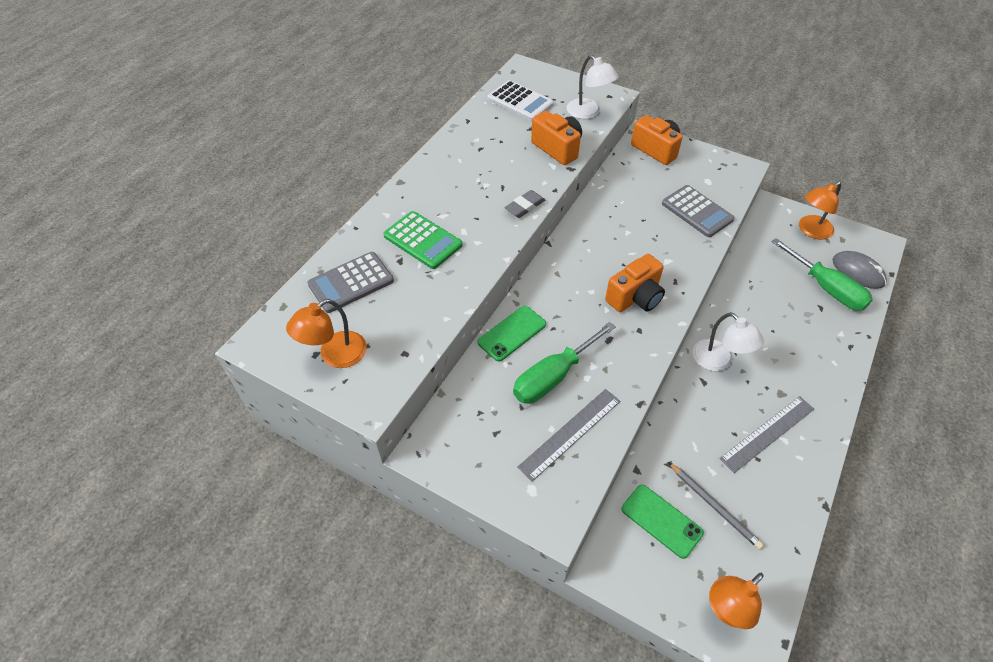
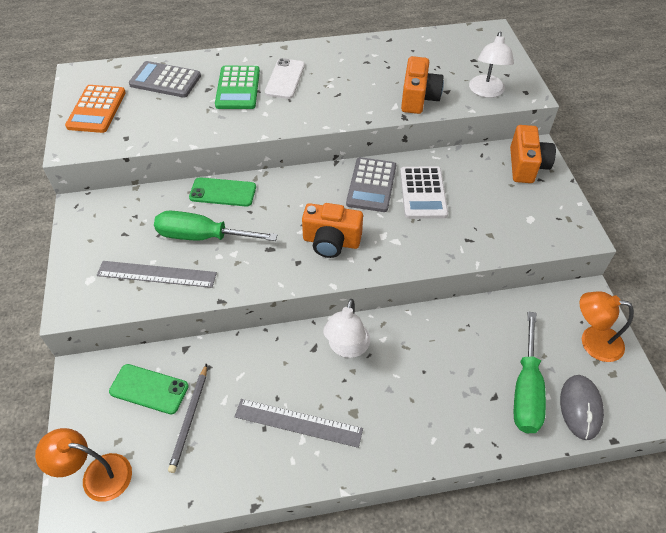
camera: 50 degrees right, 0 degrees up
(335, 355) = (96, 109): orange lamp -> orange calculator
(445, 205) = (285, 79): none -> white phone
(520, 101) = (448, 51): white calculator -> white calculator (423, 193)
(525, 206) = (330, 116): grey eraser -> none
(661, 521) = (149, 389): green phone -> green phone turned 75 degrees counterclockwise
(697, 211) = (480, 230): grey calculator -> grey calculator (371, 185)

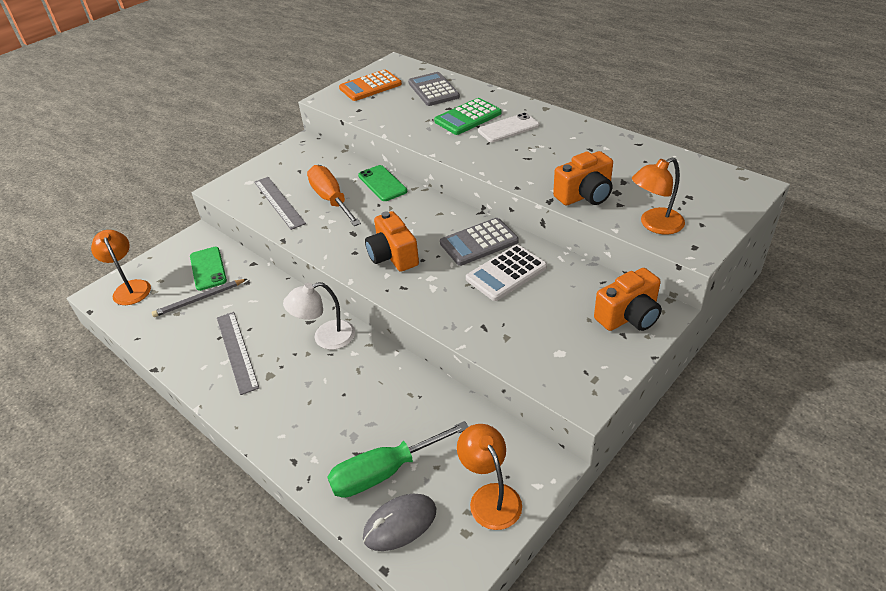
camera: 55 degrees right, 10 degrees down
(202, 236) = (331, 199): green screwdriver -> orange screwdriver
(486, 92) = (654, 225): white lamp -> orange lamp

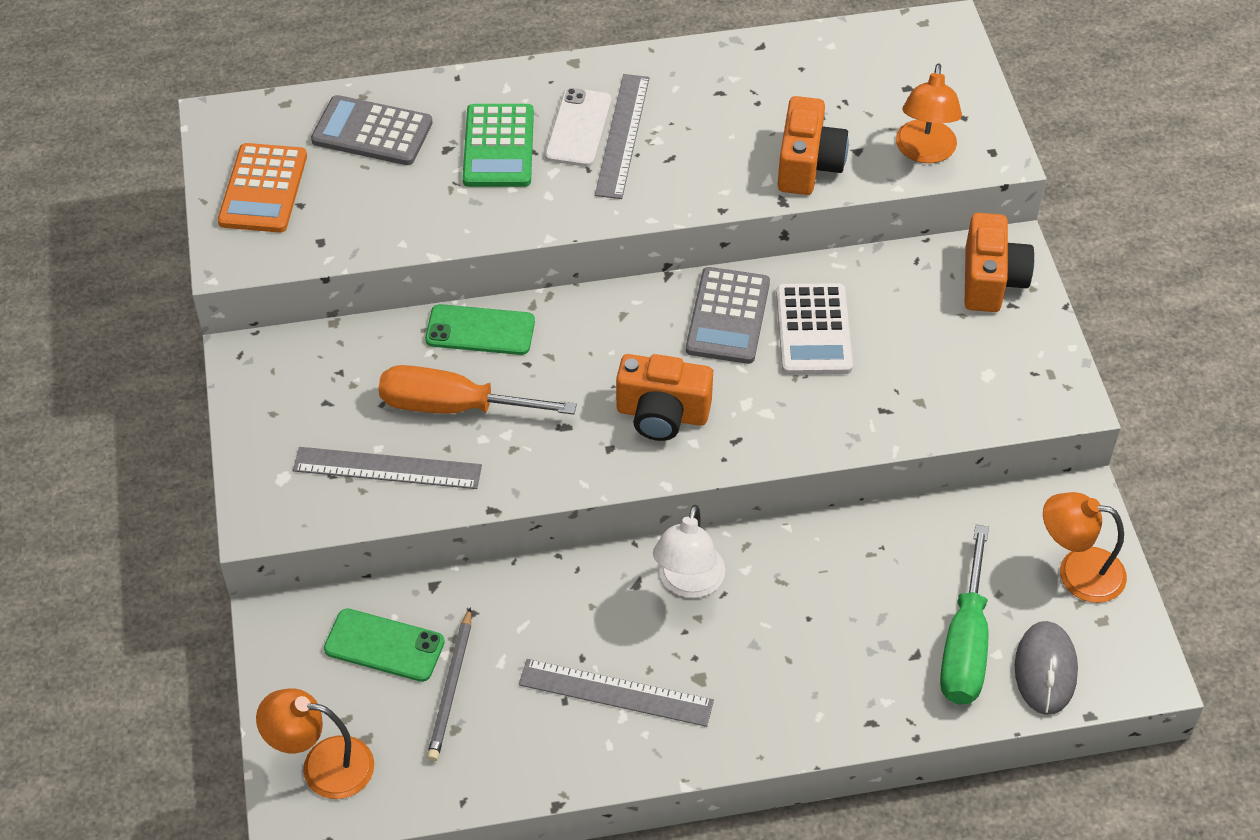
camera: 55 degrees left, 10 degrees up
(521, 140) = (622, 135): none -> grey ruler

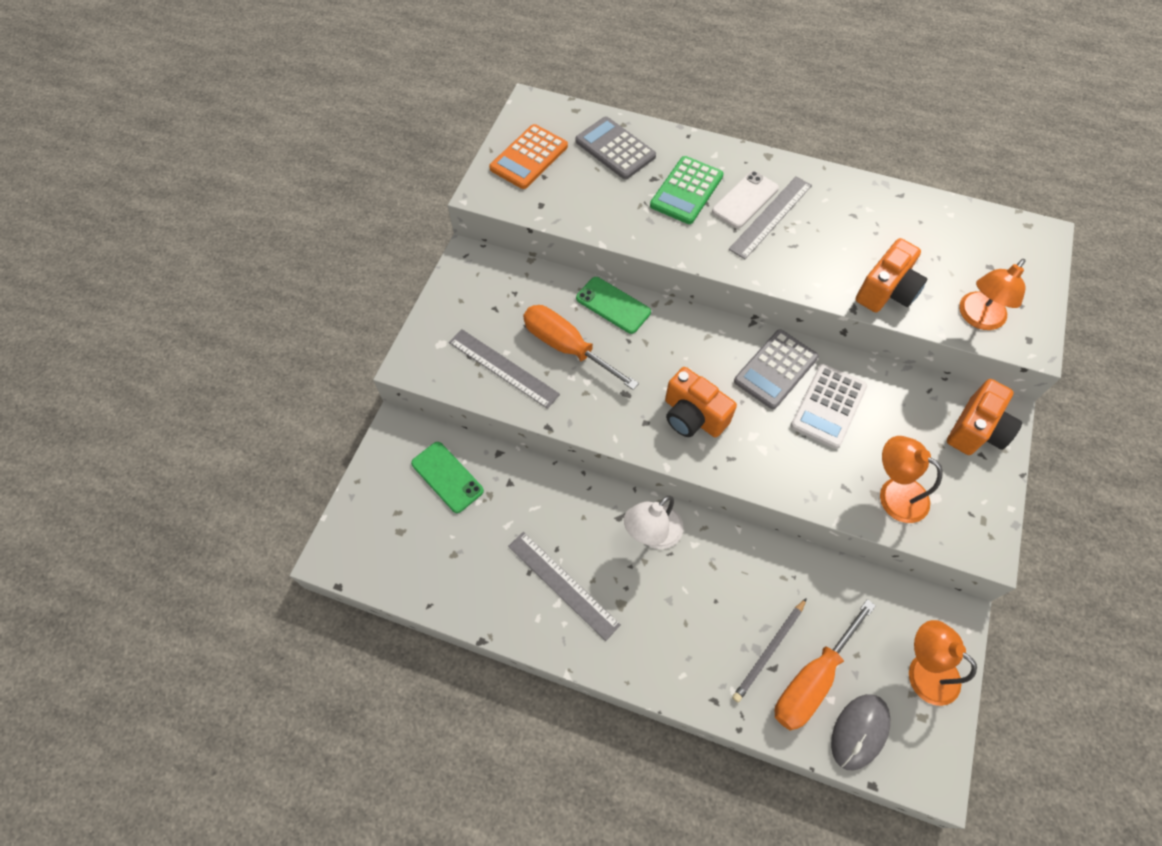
camera: 30 degrees right, 10 degrees up
(323, 765) = (366, 535): orange lamp -> orange lamp (894, 493)
(451, 687) = (468, 526): grey pencil -> grey pencil (769, 650)
(964, 644) = (811, 680): green screwdriver -> orange screwdriver

